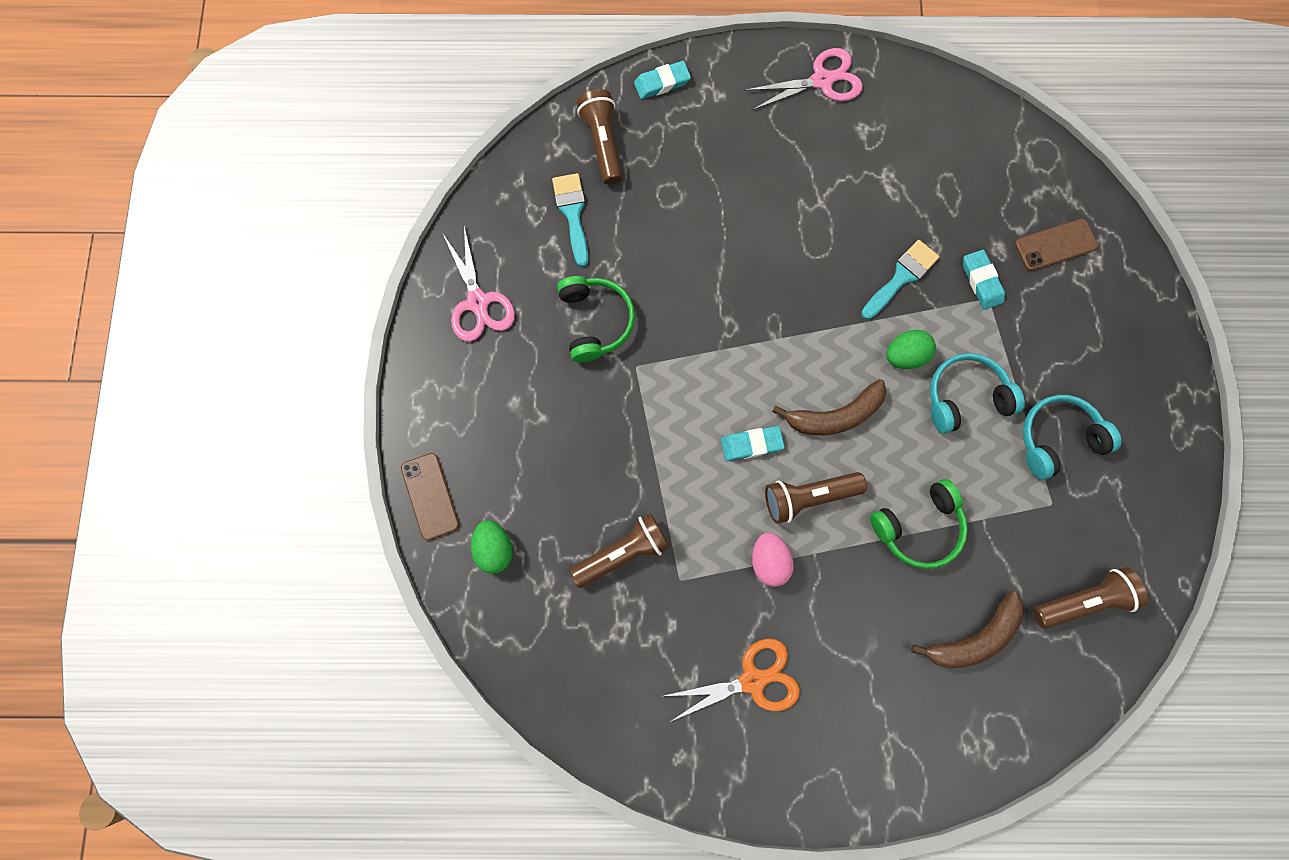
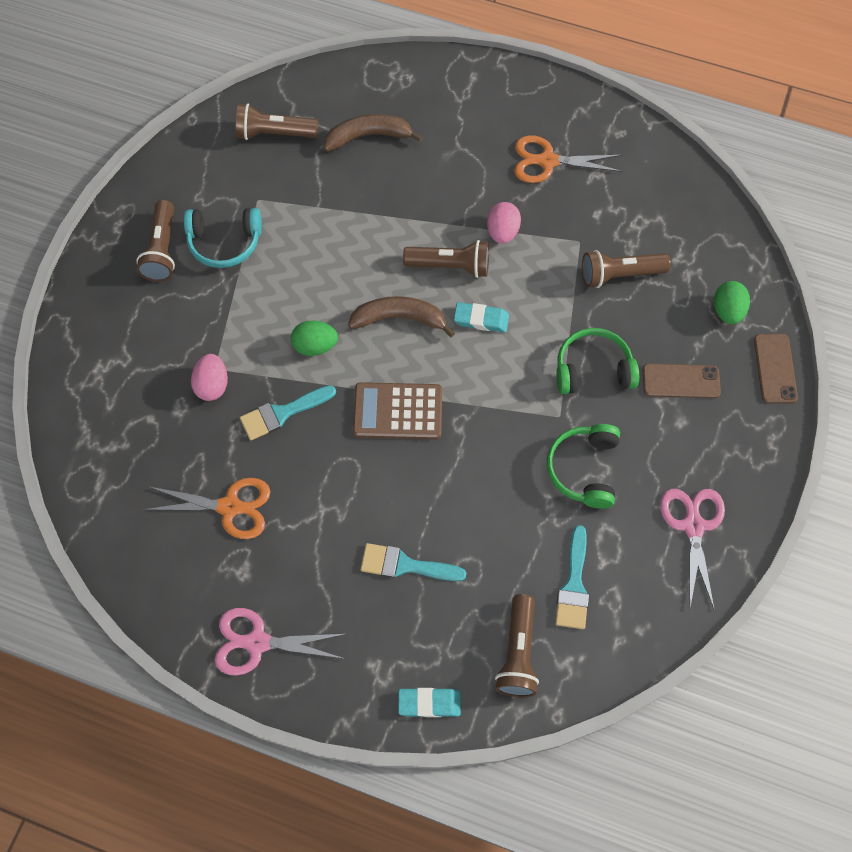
camera: 160 degrees left, 10 degrees down
(727, 181) = (405, 565): none -> turquoise brush
(793, 317) = (398, 411): none -> brown calculator
(903, 177) = (230, 507): none -> orange scissors
(918, 527) = (372, 217): green headphones -> green headphones (593, 369)
(965, 397) = (282, 297): turquoise headphones -> none
(981, 281) = (212, 385): turquoise eraser -> pink egg
(1055, 245) = (127, 394): brown phone -> brown phone (681, 381)
(1115, 406) = (162, 250): none -> brown flashlight

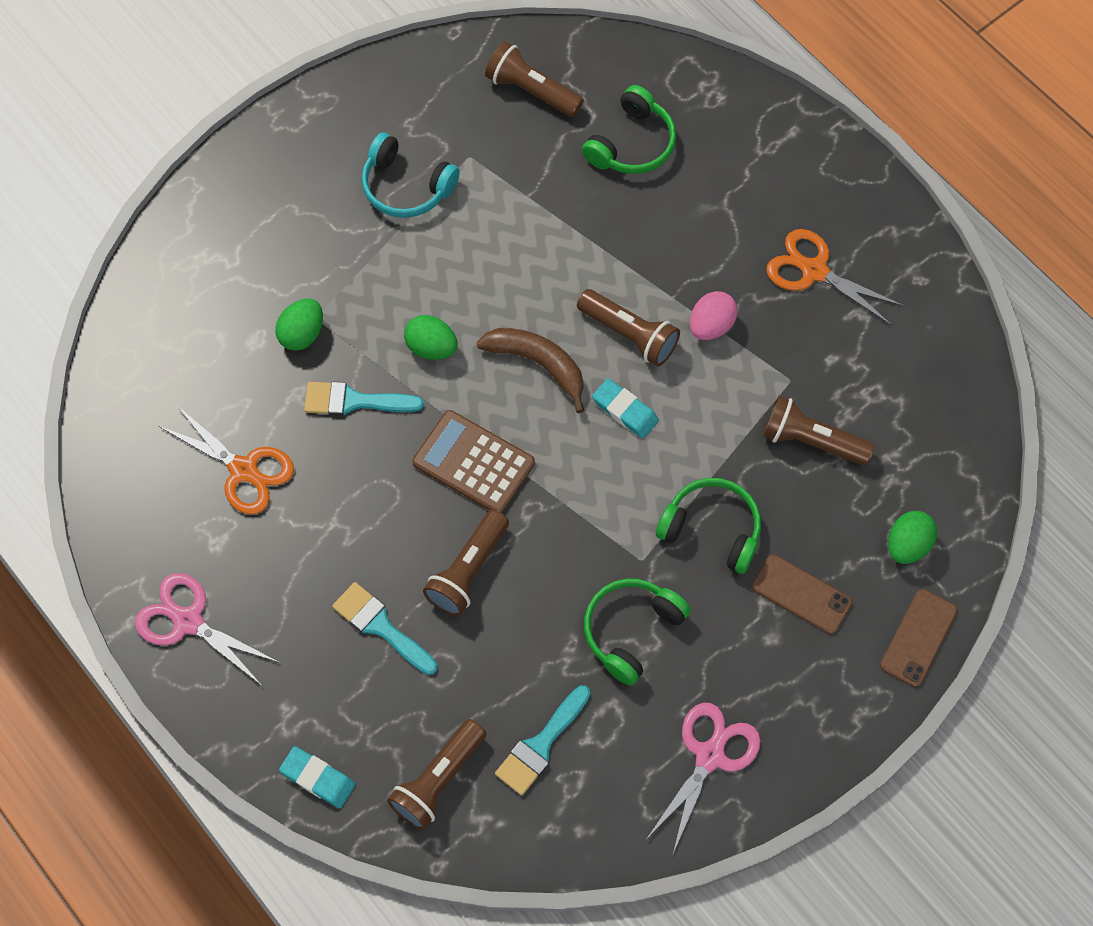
camera: 30 degrees right, 0 degrees up
(162, 250) = (338, 163): brown flashlight -> brown flashlight (468, 571)
(212, 385) = (302, 334): pink egg -> green egg
(368, 136) = (631, 144): brown banana -> green headphones

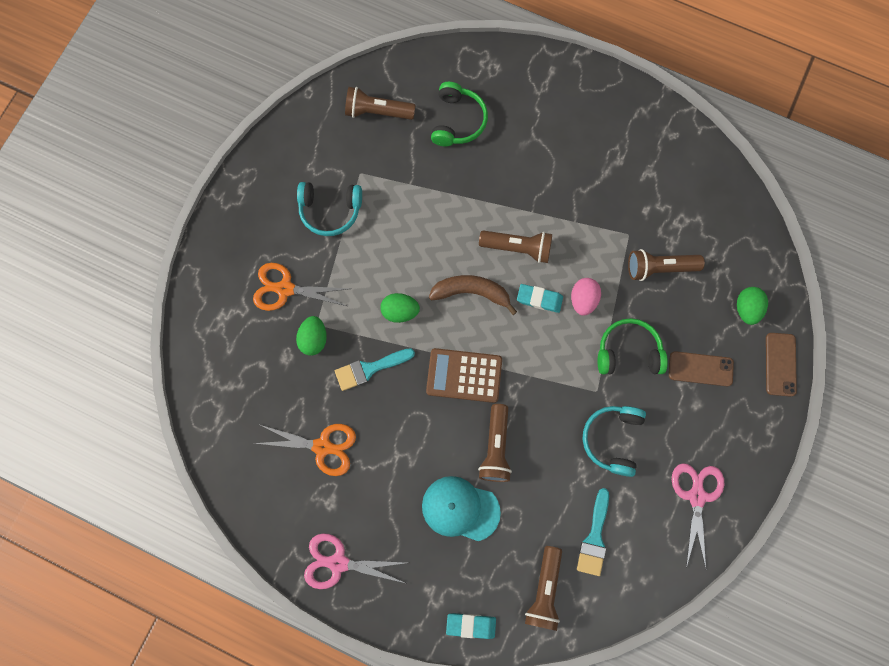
camera: 25 degrees left, 10 degrees up
(381, 626) = (460, 508): turquoise brush -> turquoise cap
(631, 631) = (612, 439): green headphones -> turquoise headphones
(711, 326) = (564, 220): pink egg -> pink egg (583, 300)
(814, 271) = (608, 157): orange scissors -> orange scissors (285, 289)

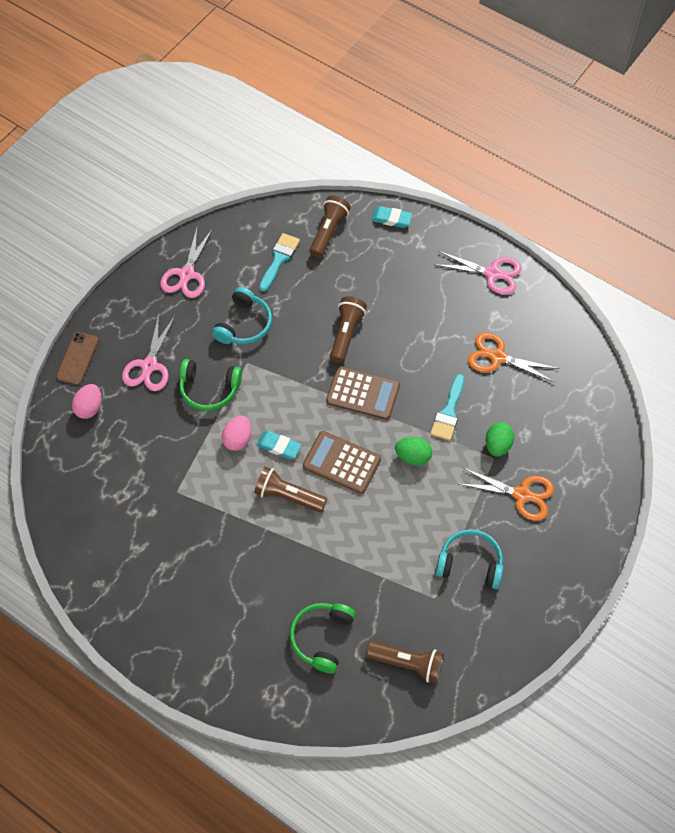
camera: 170 degrees left, 15 degrees down
(369, 369) = (448, 412): turquoise brush -> turquoise brush turned 120 degrees clockwise
(460, 508) = (385, 295): turquoise cap -> none
(471, 292) = (341, 462): brown banana -> brown calculator
(659, 268) = (157, 456): brown flashlight -> none
(700, 369) = (149, 366): brown phone -> pink scissors
(746, 309) = (89, 408): green egg -> pink egg

